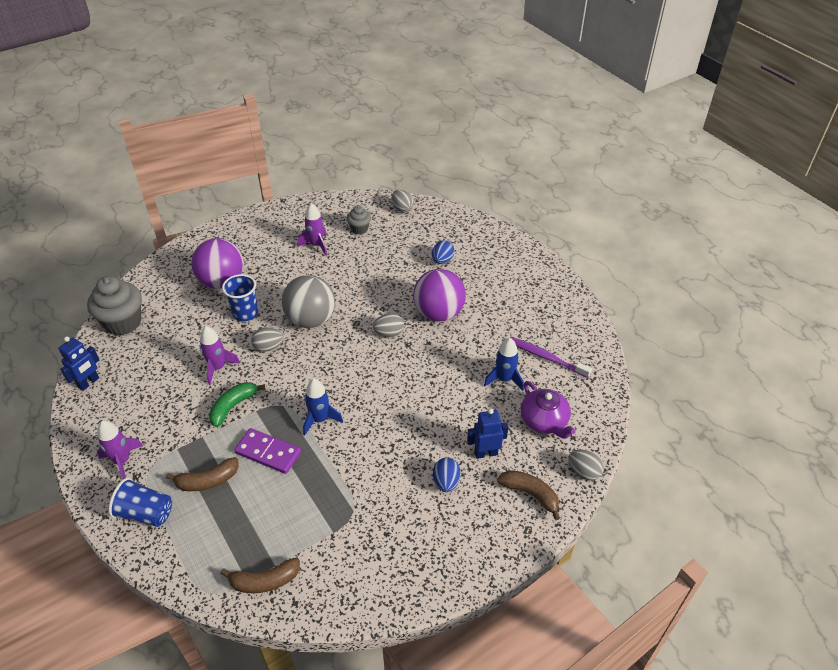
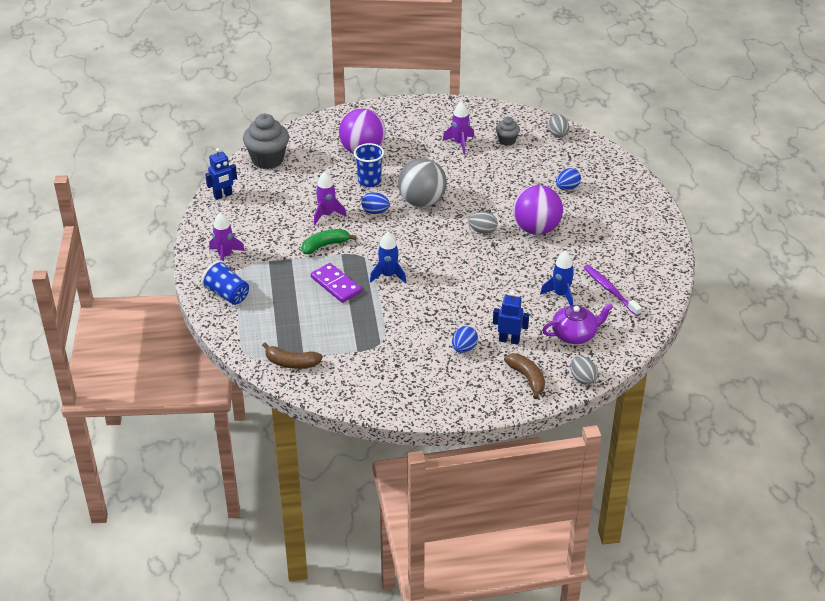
camera: 25 degrees right, 5 degrees down
(207, 481) = (281, 288): brown banana -> none
(268, 347) = (375, 212): grey egg -> blue egg
(544, 421) = (575, 334): purple teapot -> purple teapot turned 105 degrees counterclockwise

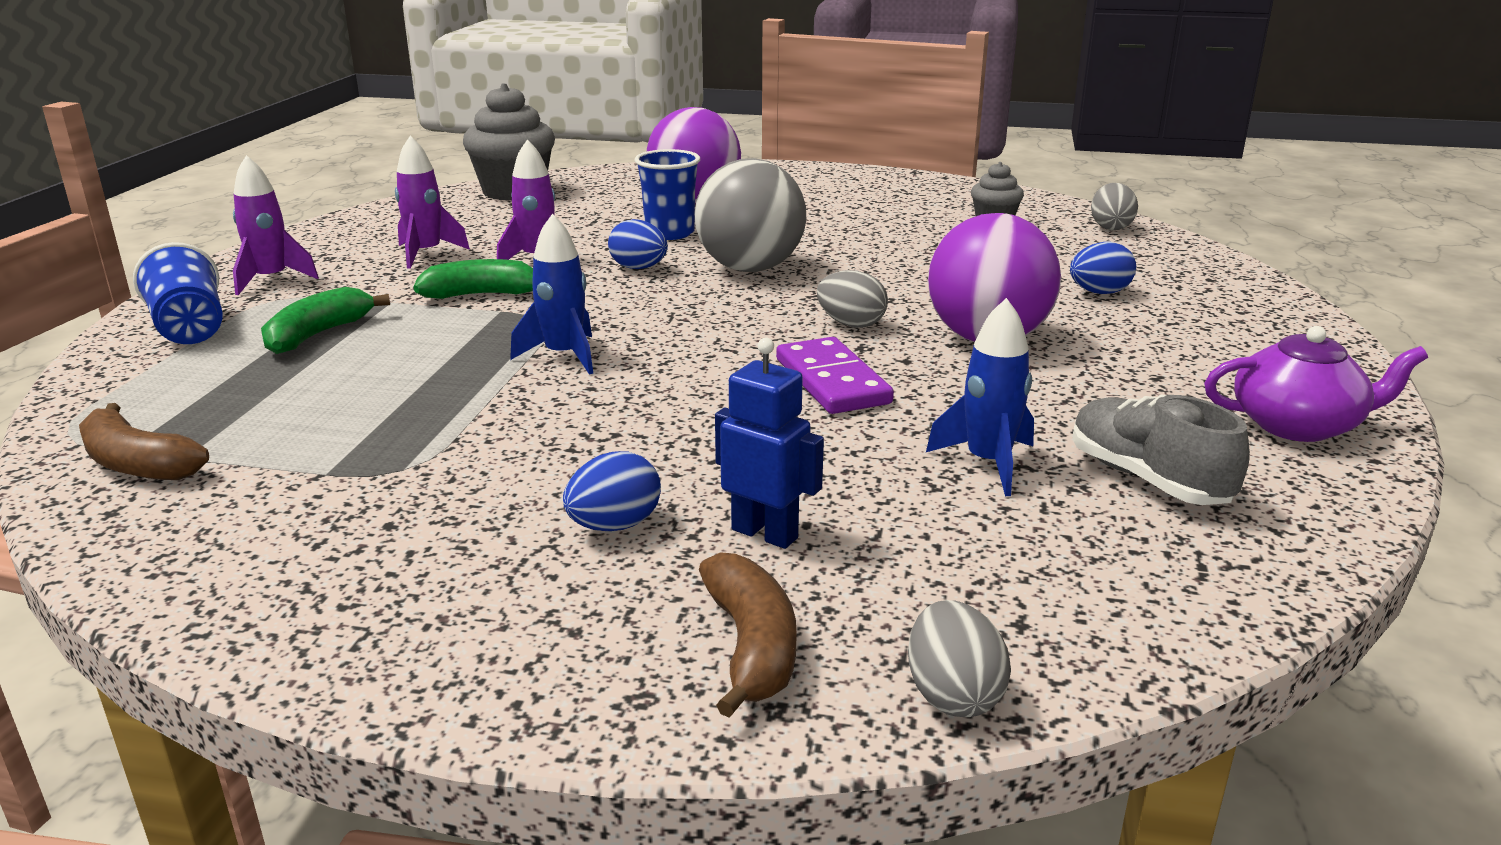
camera: 20 degrees right, 15 degrees down
(223, 195) = (381, 216): blue robot -> none
(283, 285) = (318, 334): none -> green banana
(336, 285) = (429, 351): purple domino -> purple domino (832, 381)
(460, 143) = (893, 215): purple rocket -> purple rocket (426, 254)
(575, 334) = (986, 561): purple teapot -> purple teapot (1298, 425)
(610, 290) = (1147, 479): purple toothbrush -> grey shoe

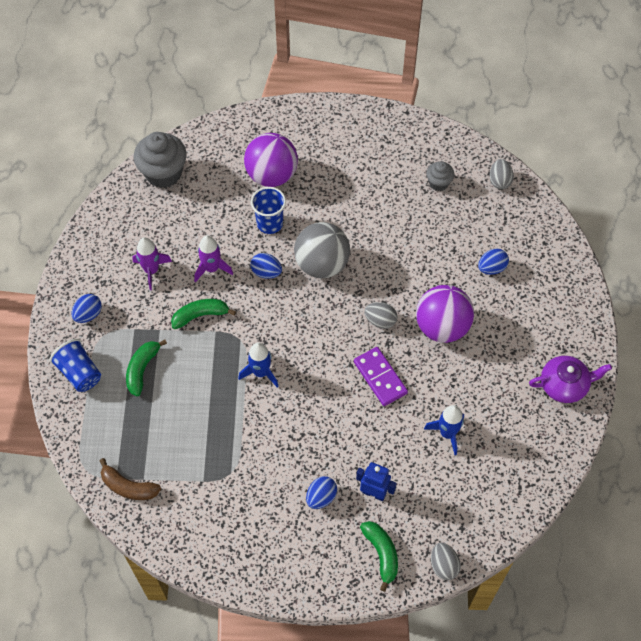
camera: 10 degrees left, 35 degrees up
(271, 280) = (88, 314): purple rocket -> blue egg
(751, 647) = (381, 554): brown banana -> green banana
(1147, 479) = (505, 435): grey shoe -> none

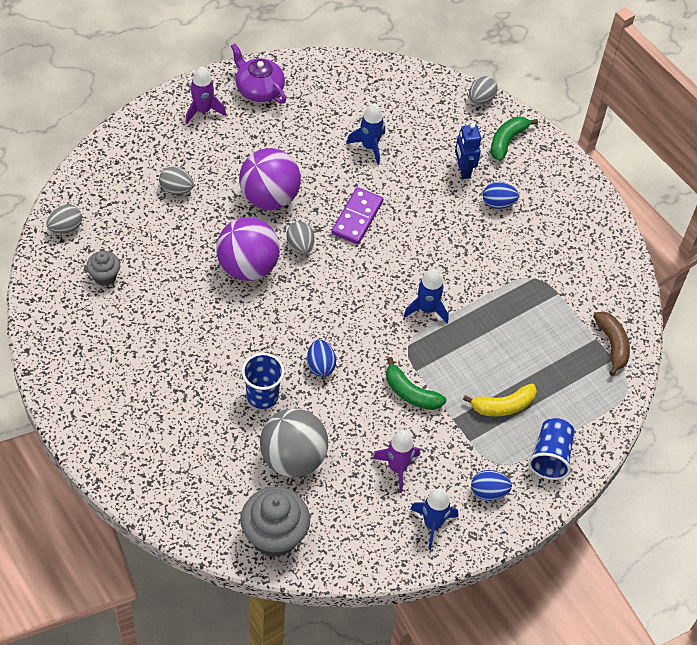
camera: 130 degrees left, 5 degrees down
(96, 265) = (432, 524): none -> blue rocket
(142, 369) = (503, 406): green banana -> yellow banana
(212, 268) = (353, 415): purple rocket -> purple rocket (203, 110)
(271, 175) = (201, 429): purple ball -> purple ball (247, 267)
(322, 264) = (275, 324): grey ball -> grey ball (293, 458)
(491, 268) = (176, 189): blue egg -> grey egg

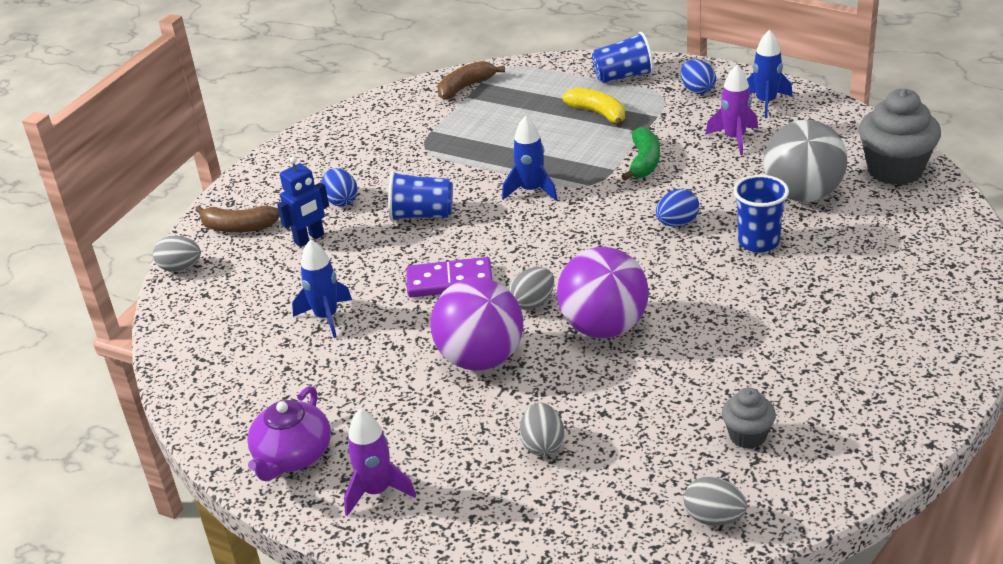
camera: 110 degrees left, 20 degrees down
(445, 237) = (422, 215): none -> blue cup
(507, 141) = (239, 227): green banana -> brown banana

